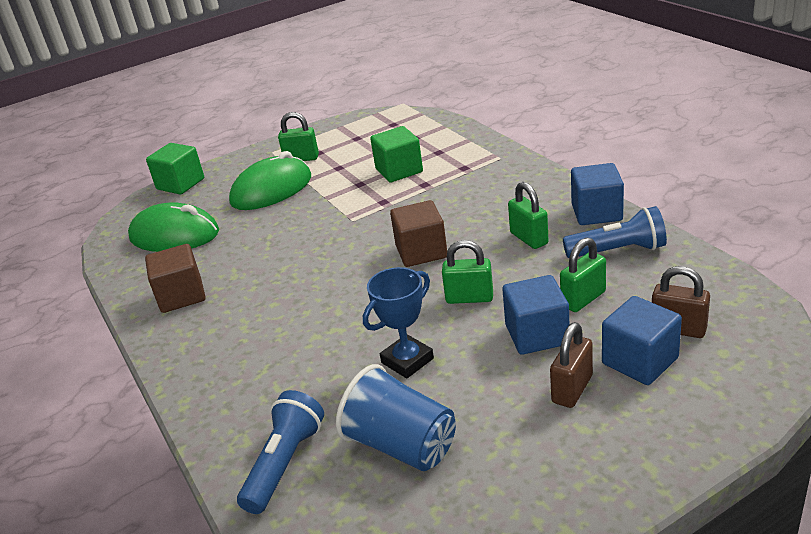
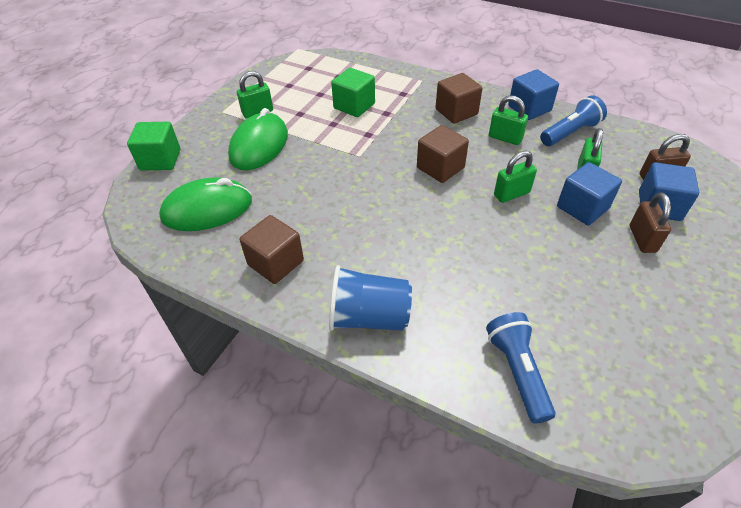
camera: 35 degrees left, 15 degrees up
(402, 445) = (582, 321): blue cup -> blue cup (369, 317)
(407, 360) = (519, 256): blue trophy -> none
(503, 198) = (456, 112): none -> brown cube

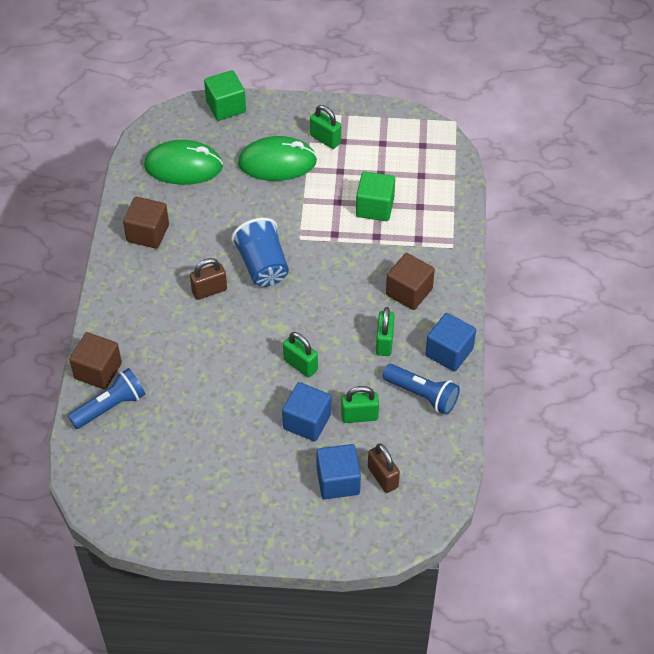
camera: 65 degrees right, 5 degrees up
(207, 209) = (183, 166): green mouse -> green mouse turned 45 degrees counterclockwise
(369, 317) = (121, 307): blue cup -> blue cup (262, 266)
(440, 168) = (312, 303): brown cube -> brown cube (98, 371)
(642, 239) = (285, 471): brown padlock -> brown padlock (209, 290)

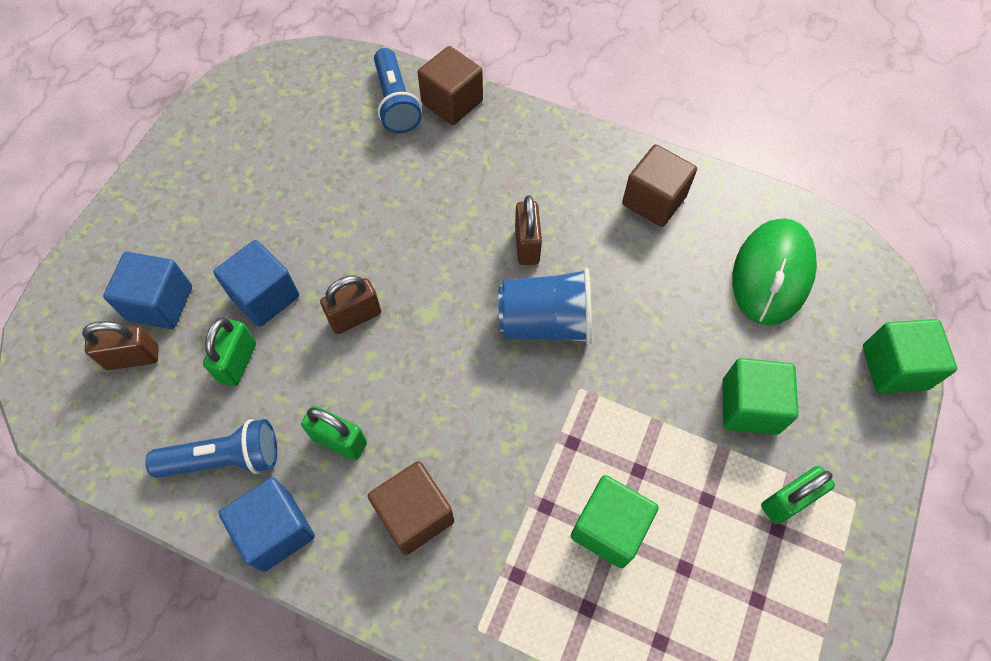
camera: 110 degrees right, 10 degrees up
(277, 162) = (749, 406): green mouse -> green cube
(300, 365) = (355, 317): green padlock -> brown padlock
(422, 395) = (225, 459): blue flashlight -> blue flashlight turned 150 degrees counterclockwise

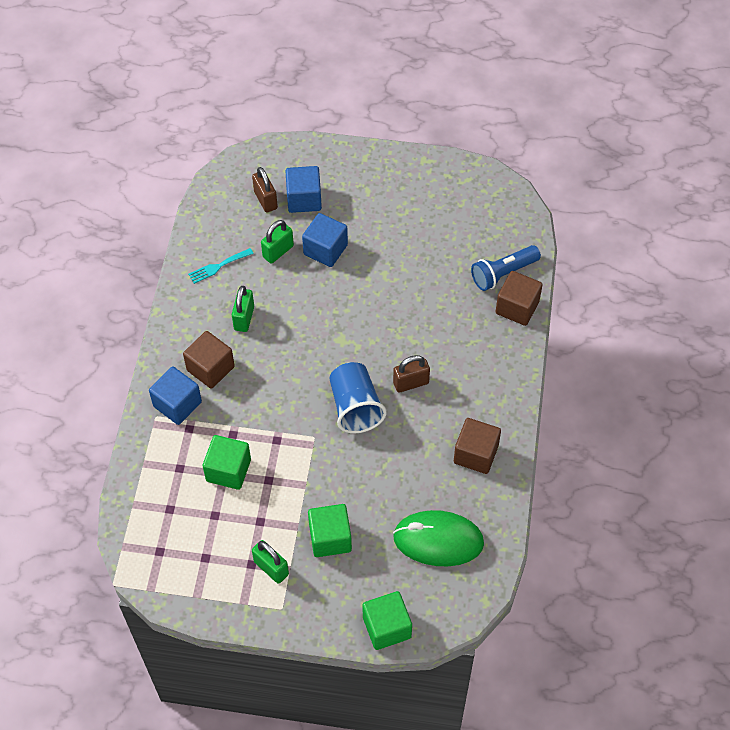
camera: 75 degrees right, 5 degrees down
(225, 459) = (218, 266): blue flashlight -> turquoise fork
(238, 362) = (278, 251): green padlock -> green padlock turned 45 degrees counterclockwise
(276, 531) = (184, 305): blue cube -> blue cube (177, 404)
(355, 317) = (326, 301): brown padlock -> none

